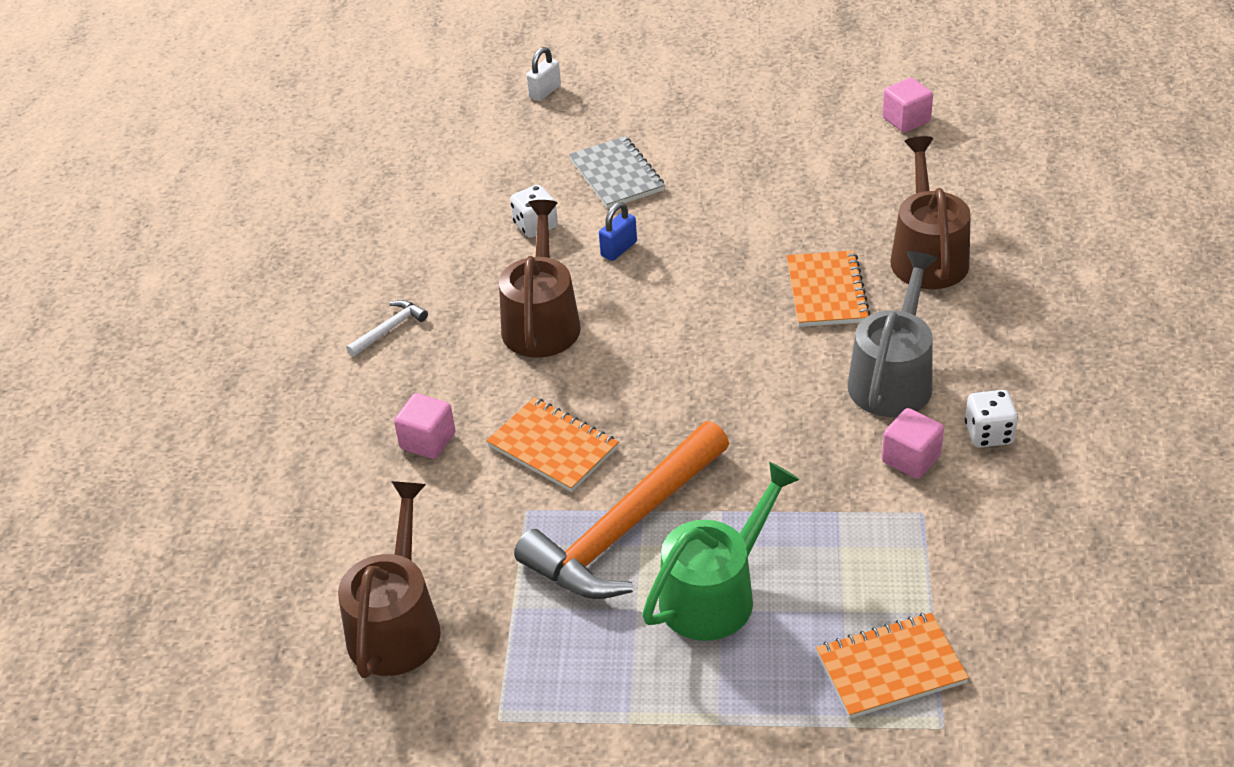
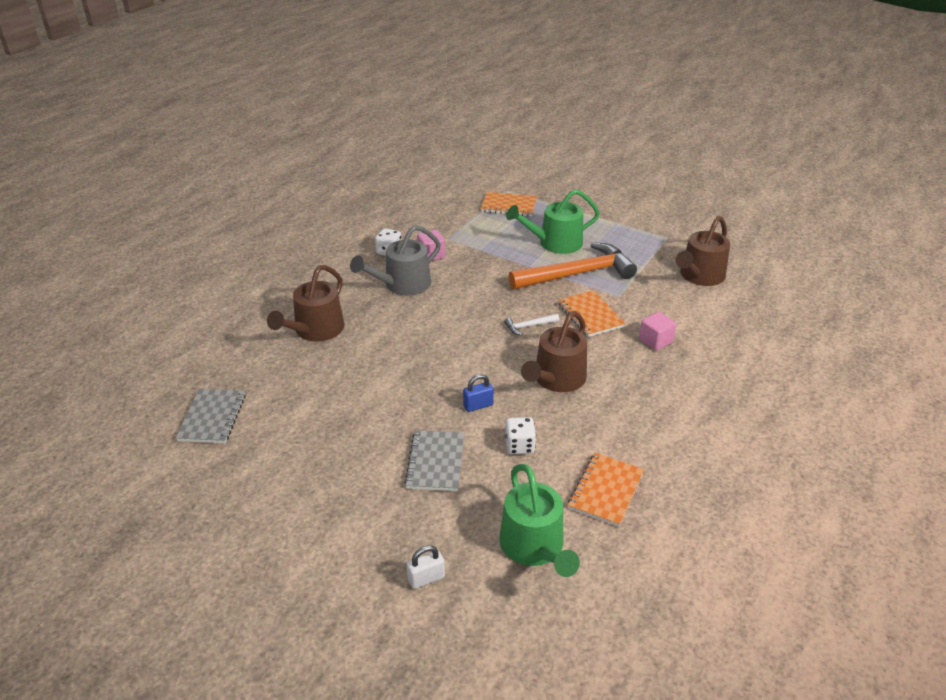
camera: 155 degrees left, 5 degrees down
(389, 329) = (654, 412): white hammer -> white hammer (529, 326)
(460, 148) = (534, 546): none -> green watering can
(826, 291) = (387, 333): orange notebook -> orange notebook (605, 491)
(906, 120) = (212, 417): pink cube -> grey notebook

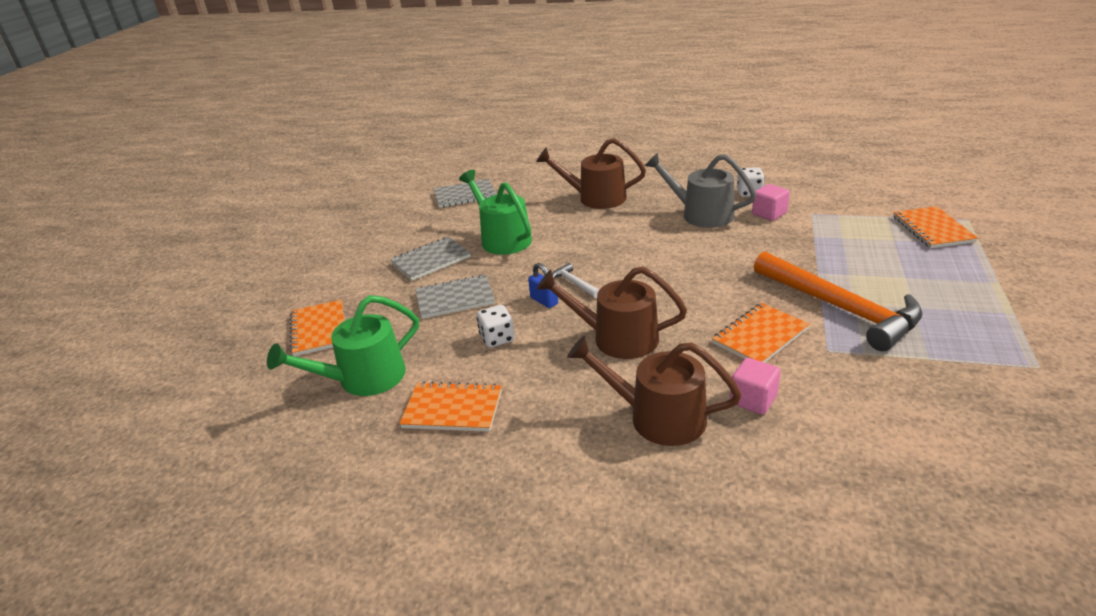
camera: 75 degrees right, 5 degrees down
(345, 469) = (431, 260): none -> grey notebook
(426, 578) = (319, 329): white padlock -> orange notebook
(529, 326) = (698, 299): white hammer -> white hammer (574, 283)
(555, 243) = (892, 278): green watering can -> green watering can (502, 239)
(700, 276) = (967, 418): brown watering can -> brown watering can (658, 417)

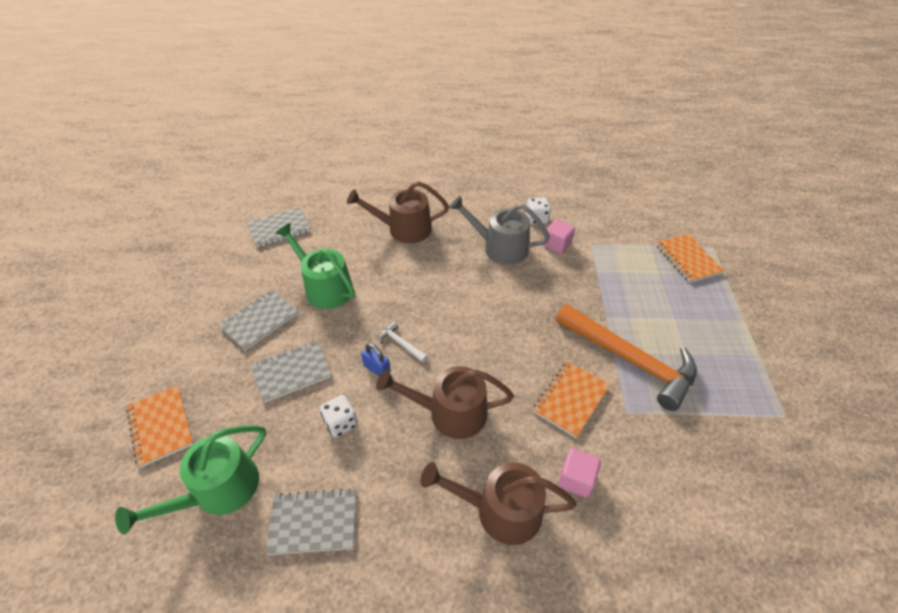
camera: 15 degrees left, 15 degrees up
(452, 409) = (313, 522): orange notebook -> grey notebook

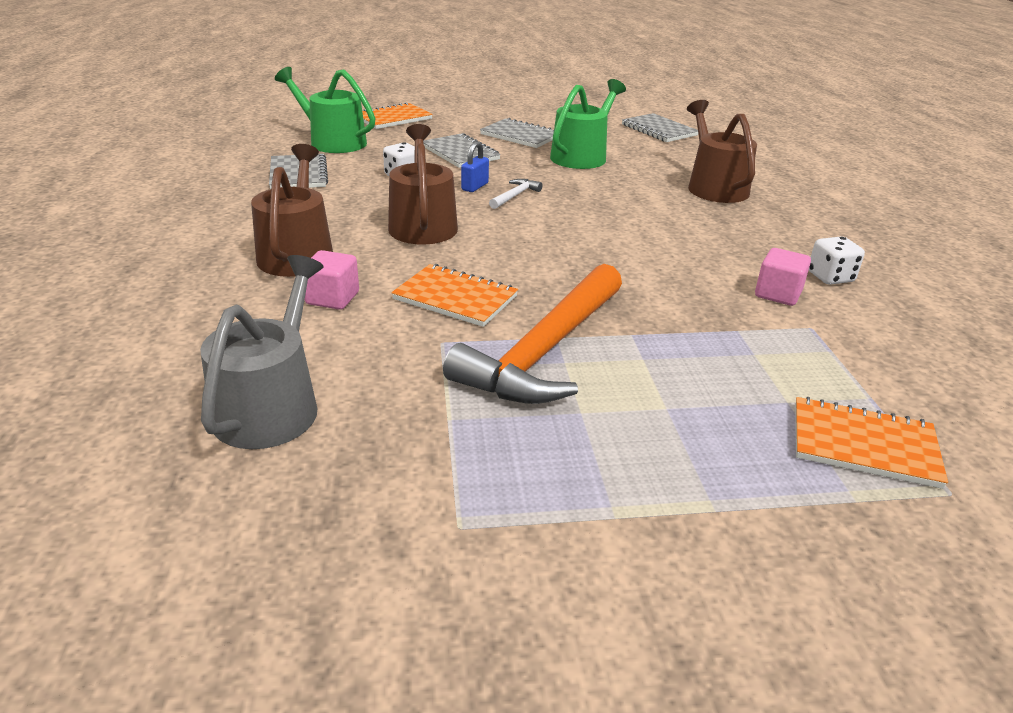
camera: 80 degrees right, 15 degrees down
(500, 247) = (731, 248): grey watering can -> grey watering can (271, 406)
(687, 259) = (863, 445): orange notebook -> orange notebook turned 45 degrees clockwise

